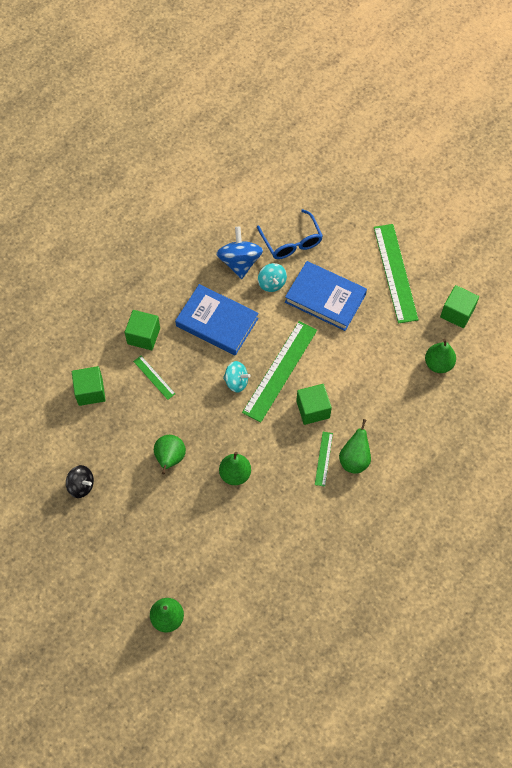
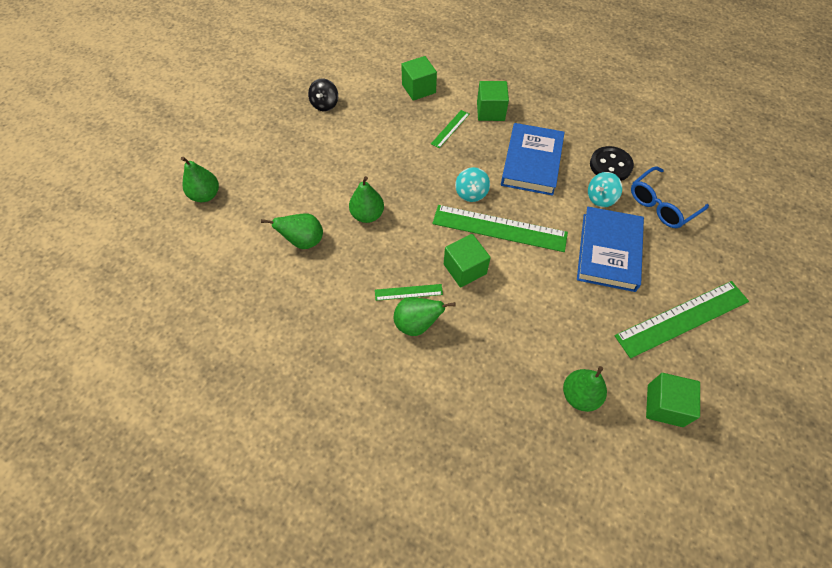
camera: 75 degrees right, 5 degrees down
(170, 458) = (369, 160): green pear -> green pear (303, 241)
(239, 262) = (610, 165): blue spinning top -> black button

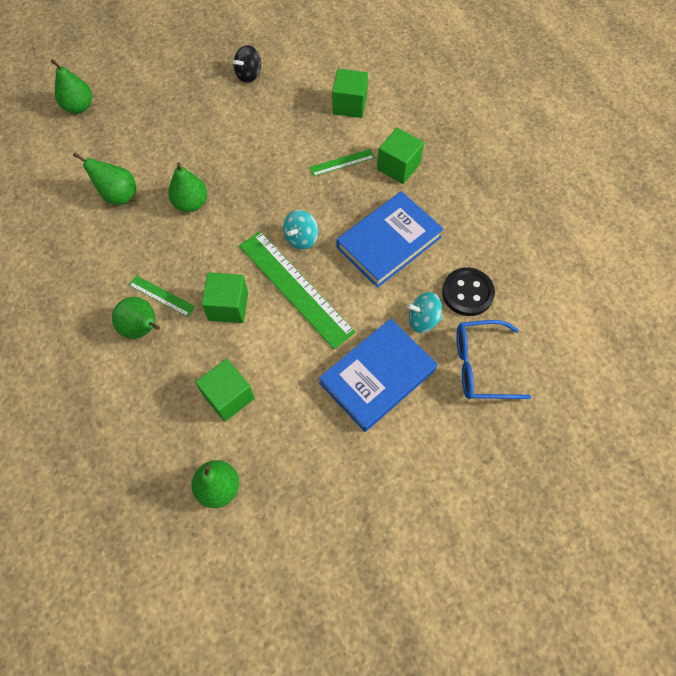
camera: 35 degrees right, 5 degrees up
(665, 405) = (286, 553): green cube -> green cube (228, 396)
(682, 319) = (385, 488): green ruler -> none

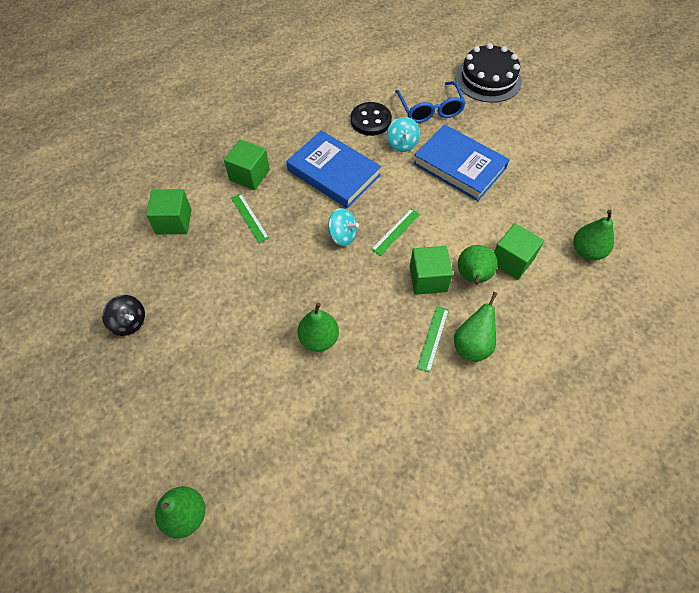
camera: 100 degrees left, 5 degrees down
(118, 195) = (320, 417): green pear -> green pear (473, 277)
(295, 288) = (396, 231): green ruler -> green ruler, size x0.47
(536, 458) = (488, 79): none -> black cake

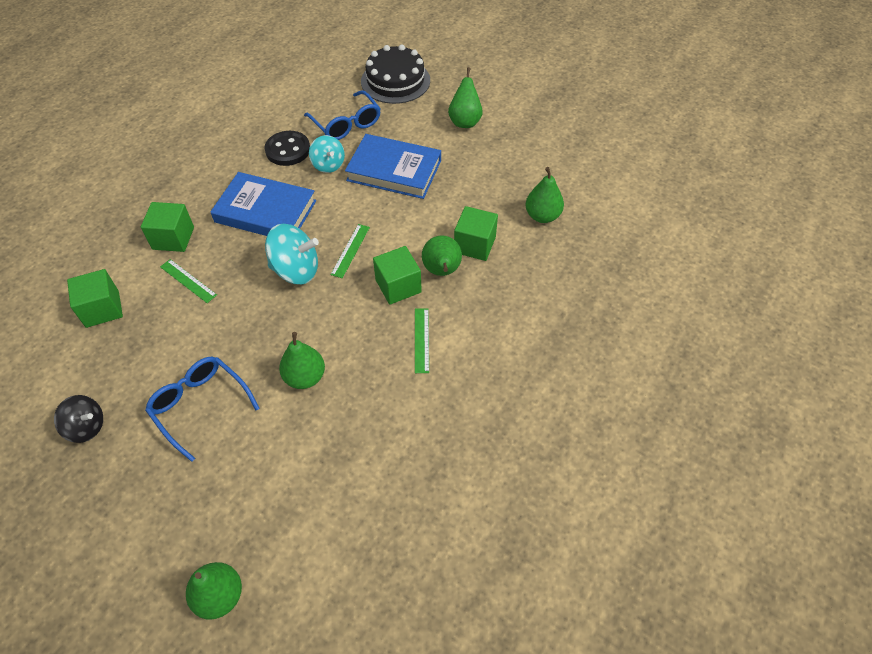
camera: 20 degrees left, 5 degrees down
(224, 335) = (200, 406): none -> blue glasses
(342, 235) = (296, 270): turquoise spinning top -> turquoise spinning top, size x1.56
(472, 345) = (462, 334): green pear -> green pear (465, 121)

